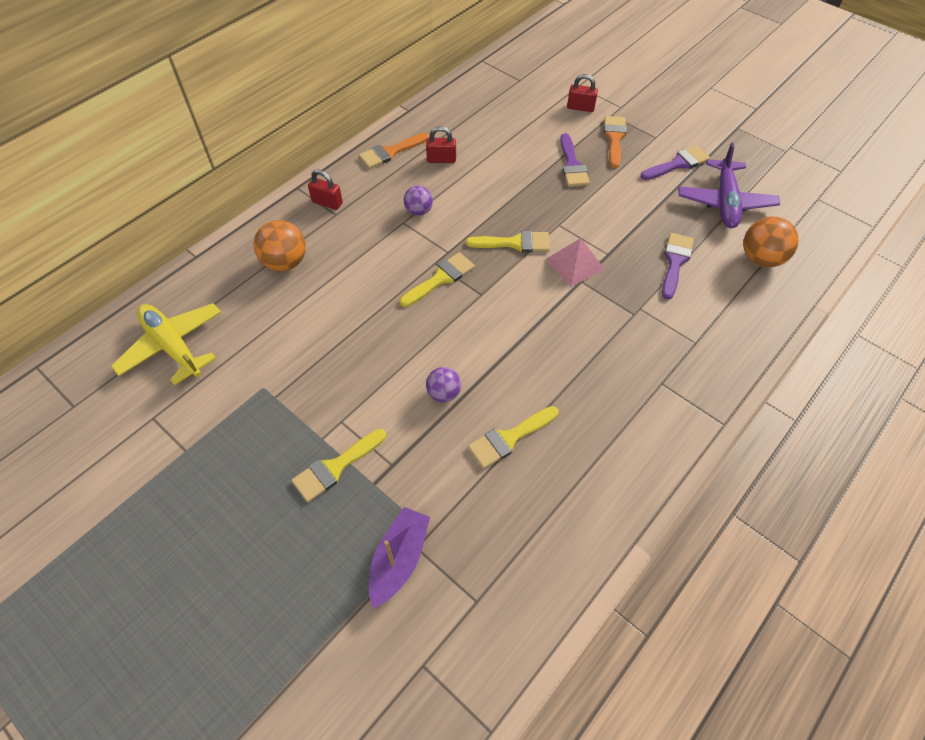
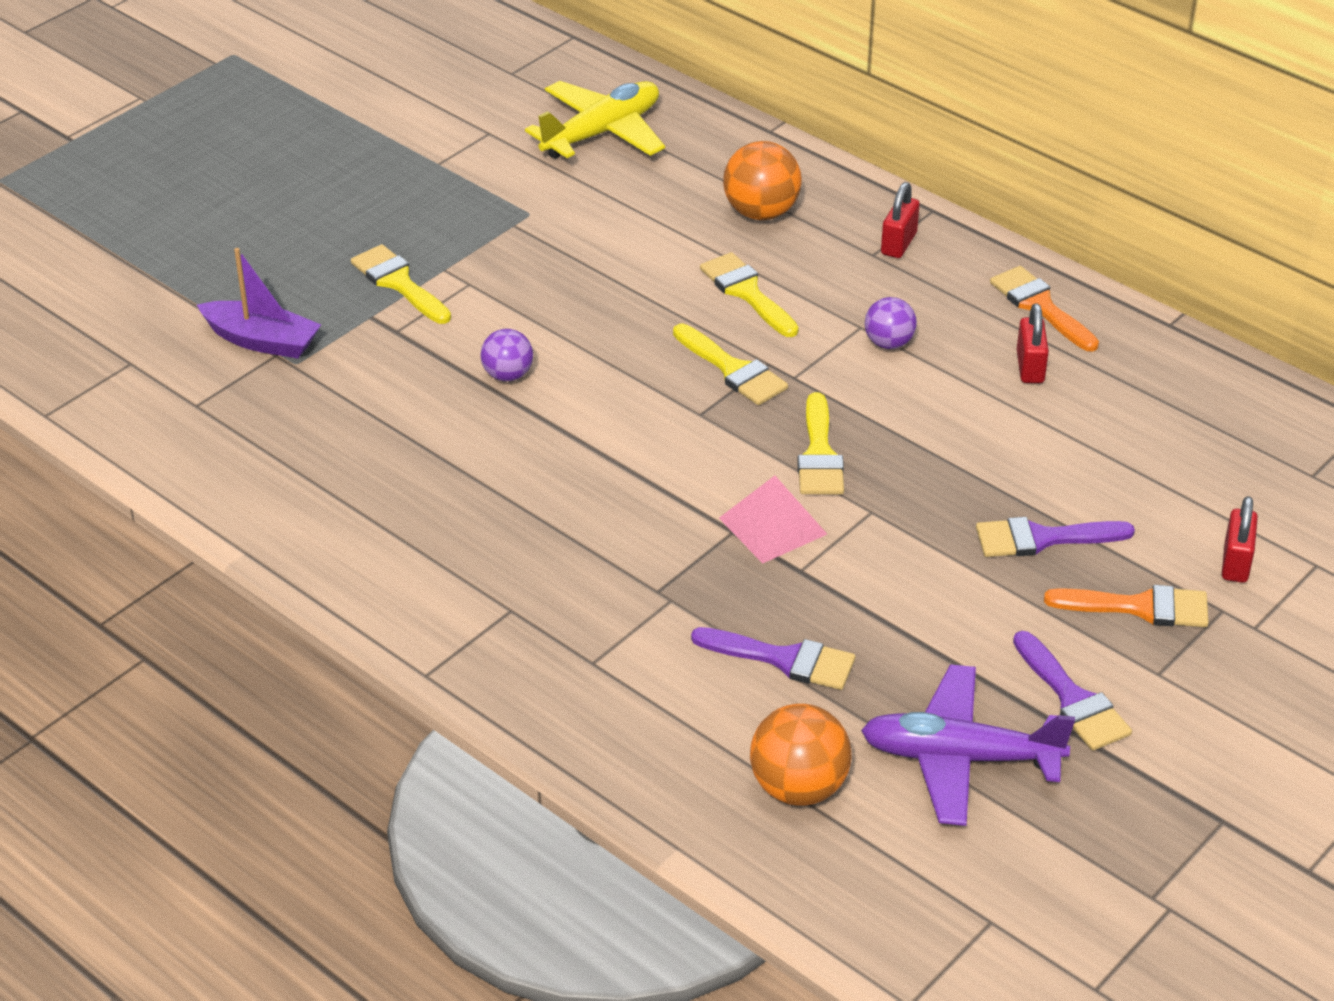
camera: 90 degrees right, 15 degrees down
(509, 438) = (425, 438): yellow brush -> yellow brush (746, 292)

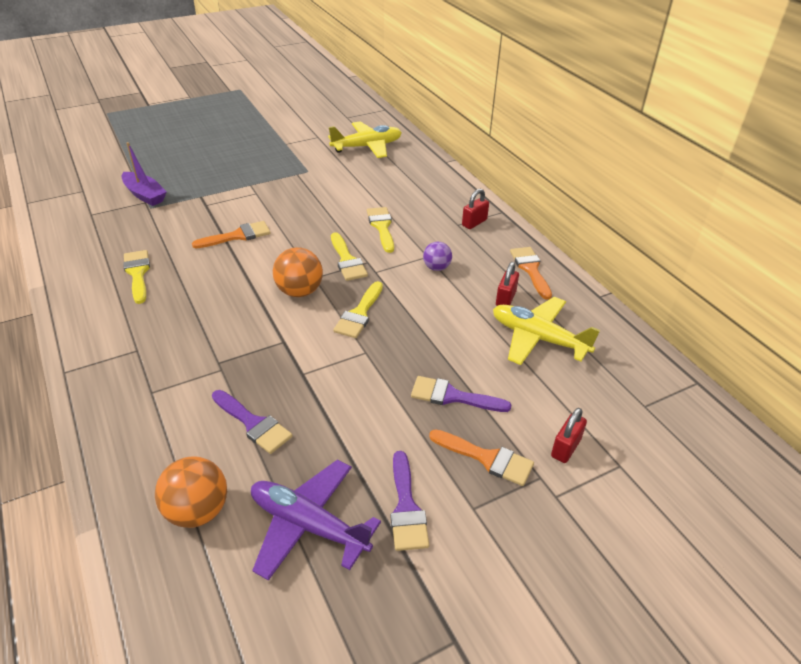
camera: 20 degrees right, 0 degrees up
(398, 283) = (225, 185): yellow brush -> yellow brush (137, 273)
(507, 375) = (237, 236): purple ball -> orange brush
(761, 212) = (415, 194): orange ball -> orange ball (299, 291)
(772, 526) = (306, 345): pink pyramid -> none
(1114, 417) = (538, 338): none -> yellow plane

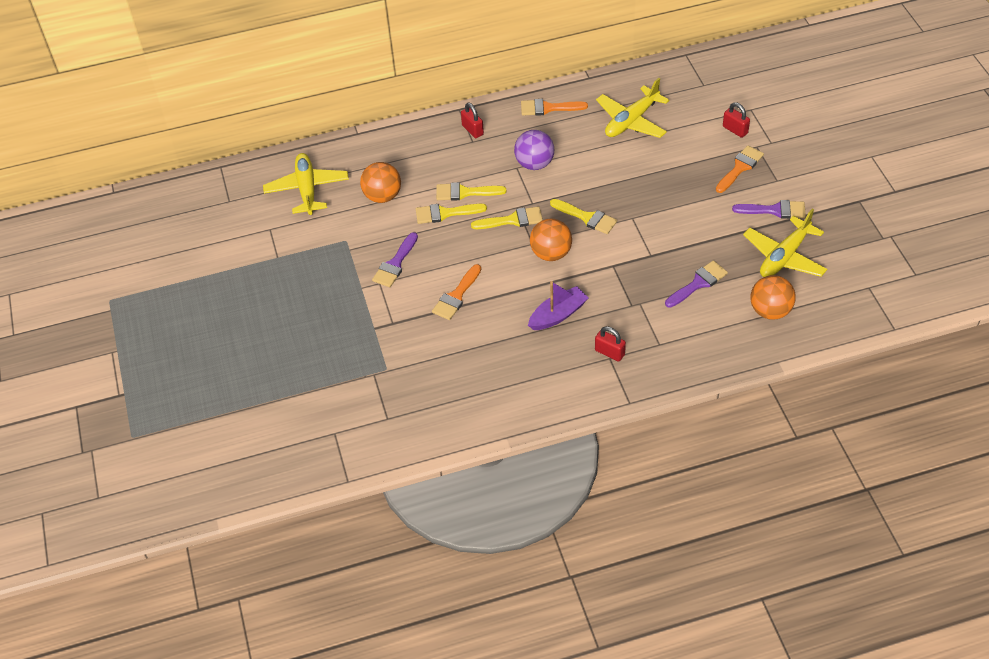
camera: 75 degrees left, 10 degrees up
(137, 273) = (503, 367): yellow brush -> yellow brush (445, 213)
(145, 195) = (359, 375): purple boat -> purple boat (558, 315)
(237, 236) = (456, 296): orange brush -> orange brush turned 135 degrees counterclockwise
(308, 525) = (784, 257): purple plane -> yellow plane
(366, 182) = (382, 196): none -> orange ball
(436, 267) = (534, 164): purple ball -> purple ball, size x1.61
(452, 396) = (684, 176): purple brush -> purple brush (395, 264)
(505, 299) = (583, 130): red padlock -> red padlock (609, 352)

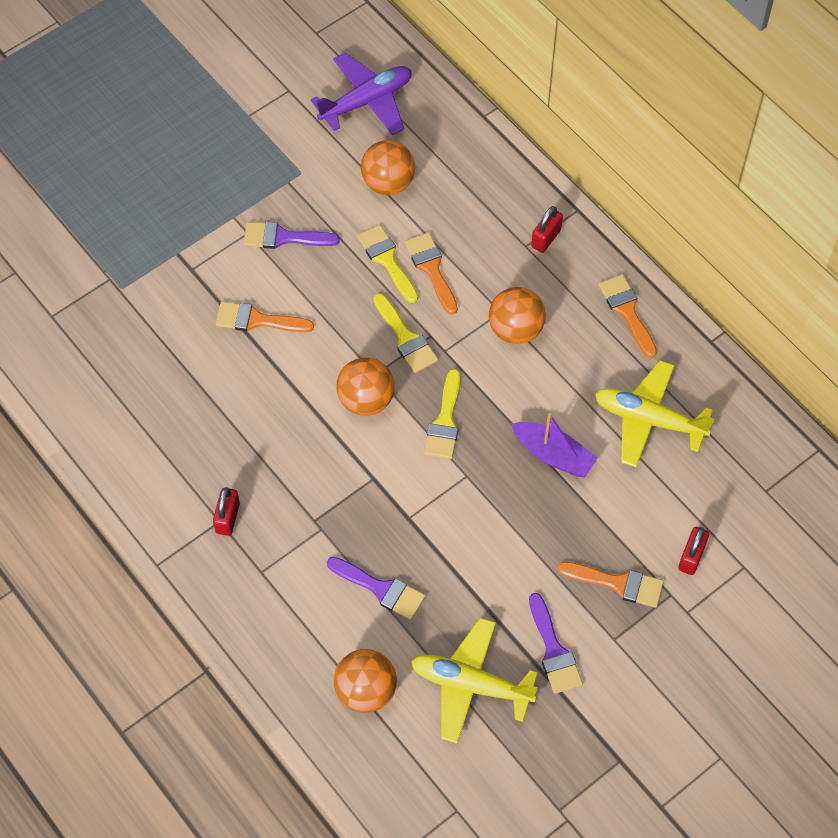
camera: 65 degrees right, 10 degrees up
(307, 189) = (366, 101): yellow plane -> purple plane
(465, 192) = (431, 269): yellow brush -> orange brush
(534, 164) = (515, 329): purple ball -> orange ball
(558, 315) = (267, 441): purple boat -> purple boat (553, 455)

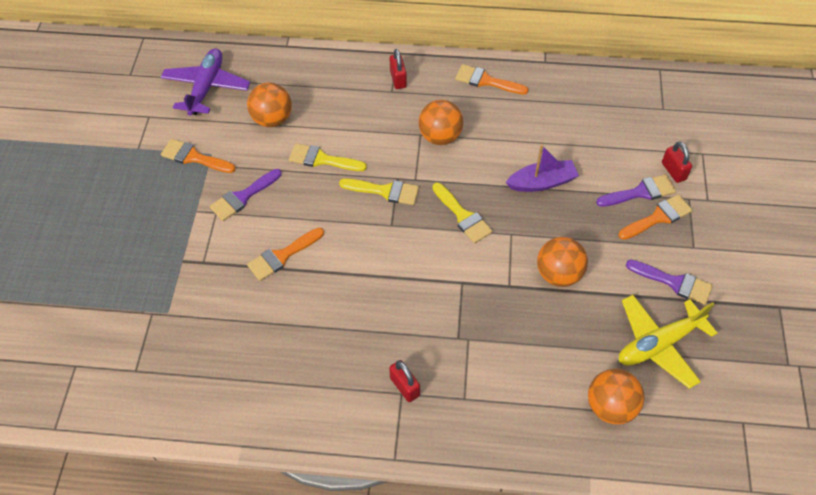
camera: 45 degrees left, 5 degrees down
(366, 400) = (404, 244): orange ball -> orange ball (558, 274)
(381, 589) = (545, 340): purple brush -> purple brush (640, 192)
(431, 269) = (354, 143): orange brush -> orange brush (194, 157)
(649, 420) = (565, 123): yellow plane -> none

